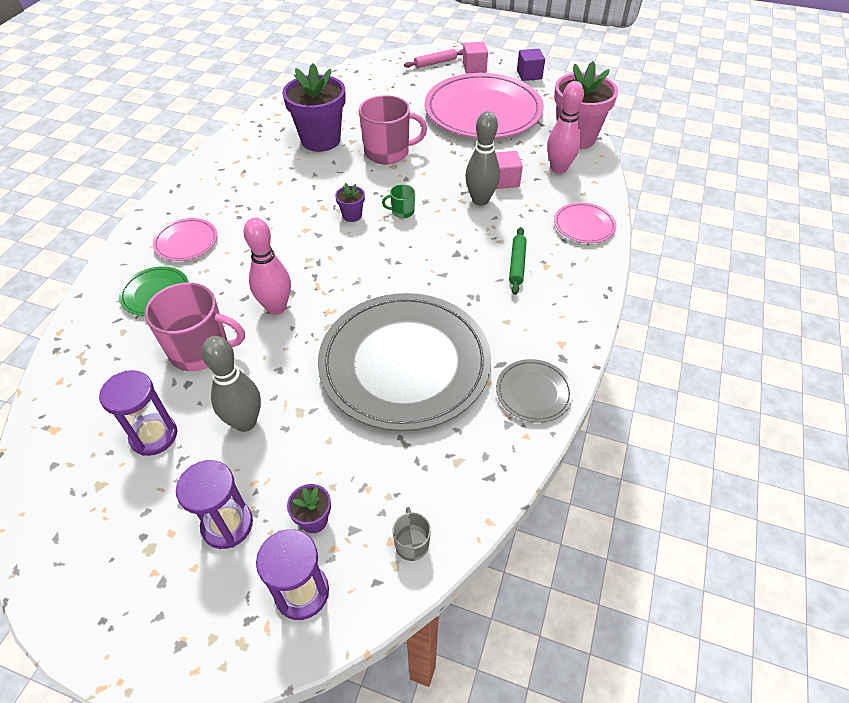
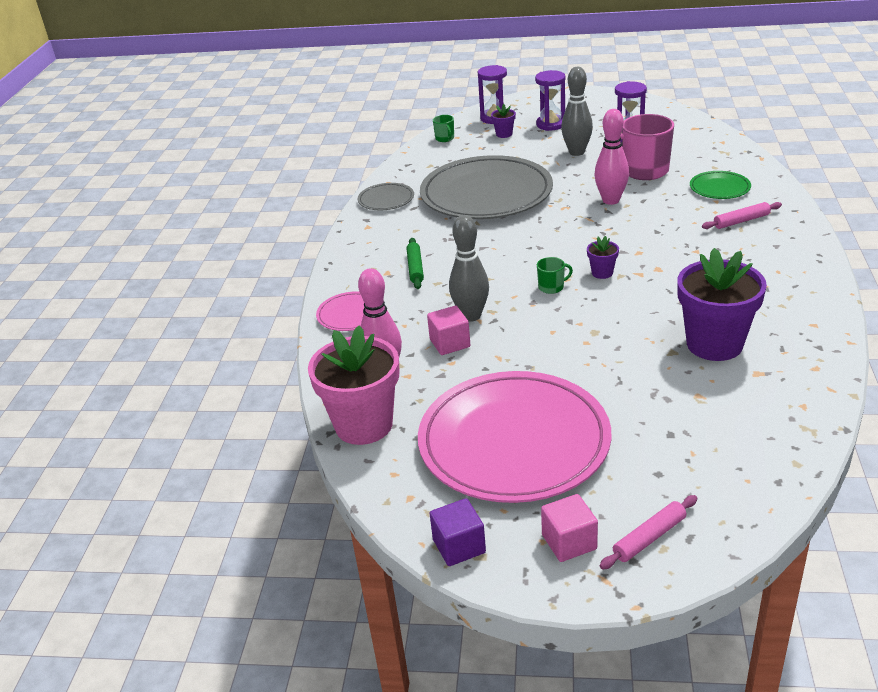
camera: 170 degrees right, 15 degrees down
(186, 242) = (741, 221): pink plate -> pink rolling pin
(388, 152) = (613, 347): pink mug -> none
(412, 544) = (445, 138): grey mug -> green mug

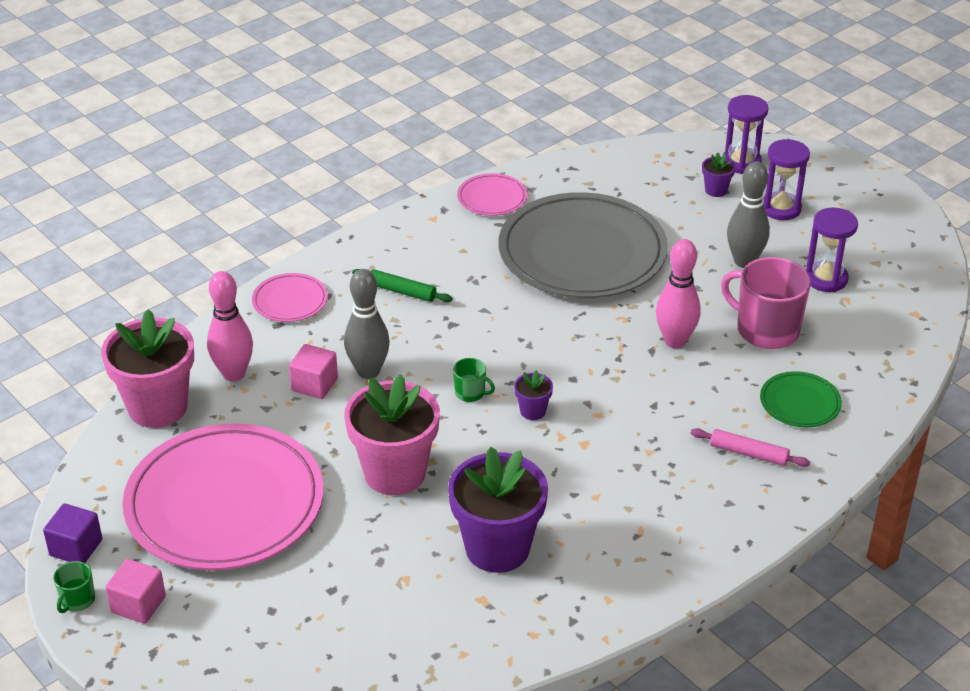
camera: 40 degrees right, 5 degrees up
(386, 199) = (492, 198): grey plate -> pink plate
(415, 268) = (402, 291): green rolling pin -> green rolling pin turned 75 degrees clockwise
(445, 138) = (654, 158): green mug -> green mug (77, 600)
(586, 351) = (395, 473): none -> pink flower pot
(649, 537) = (188, 647): pink rolling pin -> none

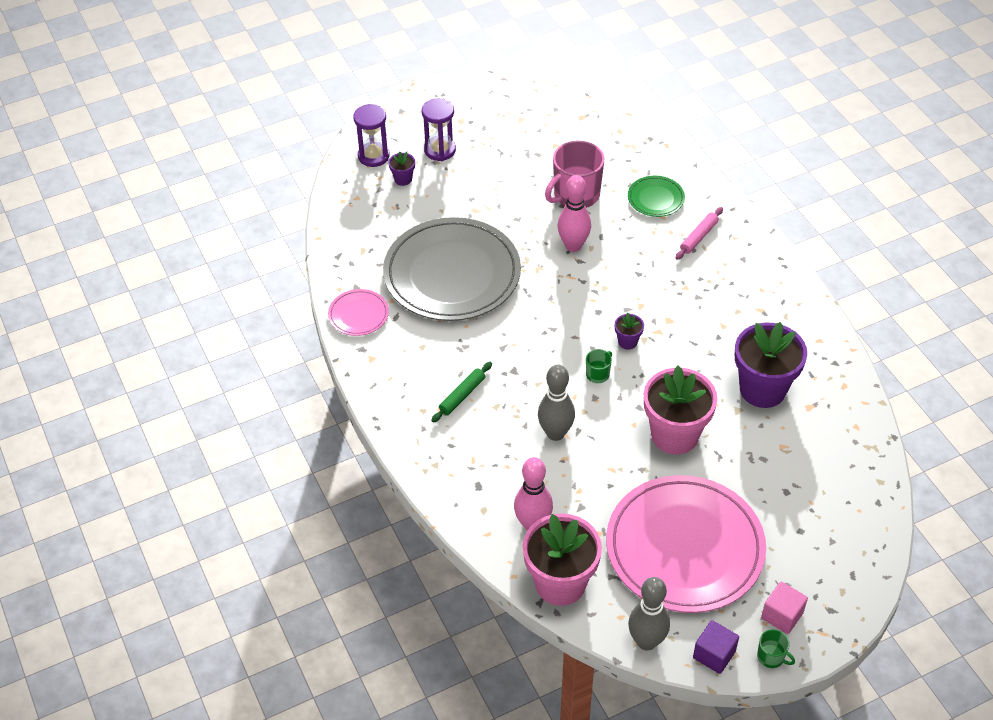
camera: 75 degrees left, 10 degrees up
(290, 301) = (449, 473): pink plate -> none
(314, 384) = (561, 471): pink cube -> none
(744, 261) = (495, 186): grey bowling pin -> grey bowling pin (646, 641)
(826, 279) = (530, 149): purple hourglass -> none

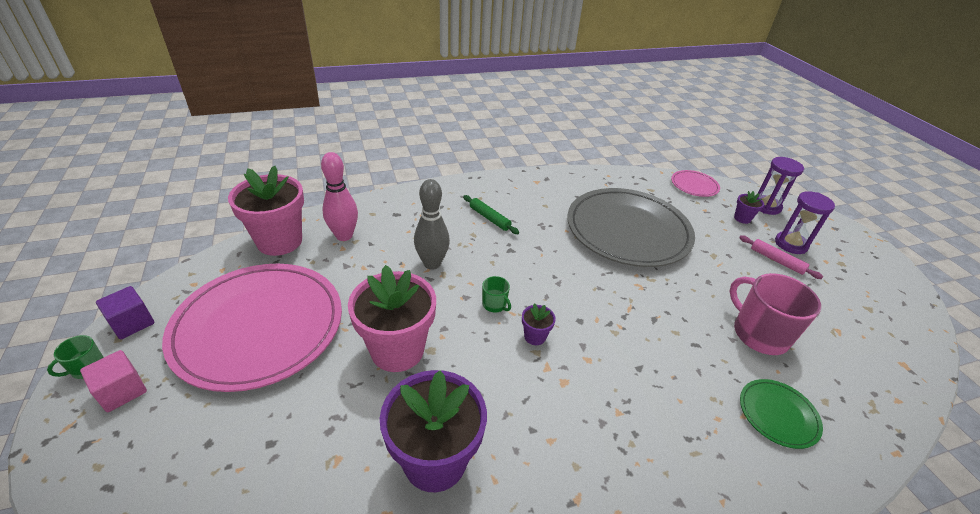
camera: 95 degrees right, 10 degrees down
(358, 314) = (581, 181): pink plate -> pink plate (694, 185)
(573, 246) = (676, 318): pink bowling pin -> none
(646, 641) = (186, 280): grey bowling pin -> none
(699, 237) = (714, 451): pink rolling pin -> pink rolling pin (776, 261)

